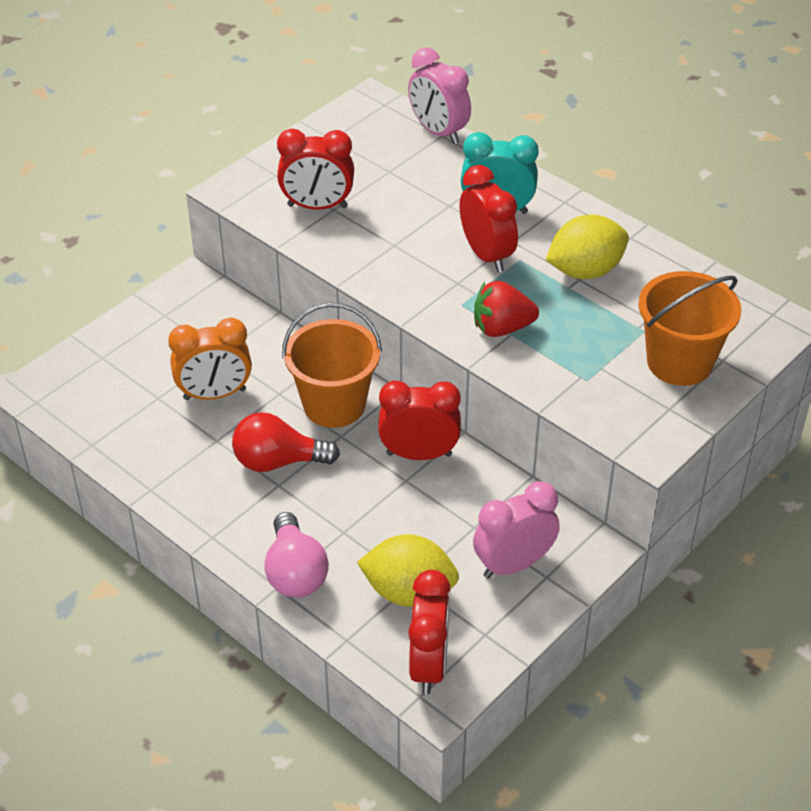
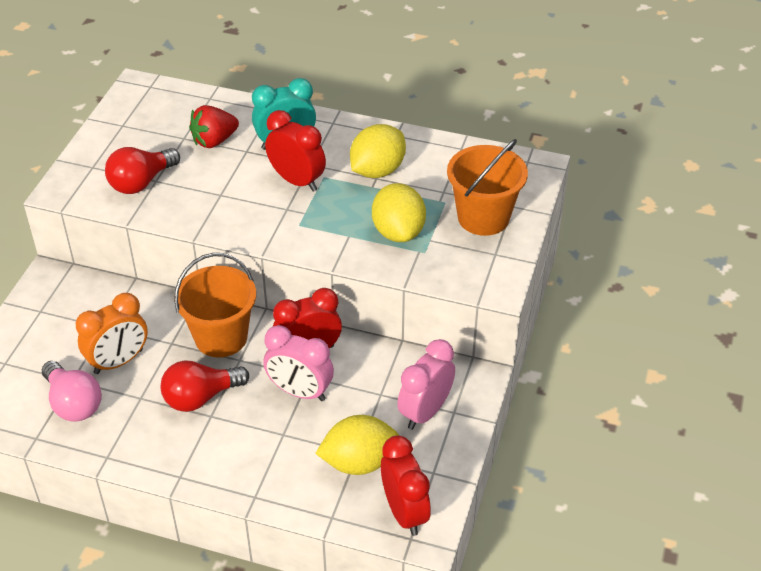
camera: 25 degrees left, 0 degrees up
(295, 572) = (262, 480): pink light bulb -> pink light bulb (73, 403)
(317, 206) = (141, 182): red clock -> red light bulb
(438, 132) = (205, 96): pink clock -> pink clock (300, 392)
(502, 328) = (340, 233): red strawberry -> red strawberry (214, 141)
(569, 347) = (398, 232): none -> yellow lemon

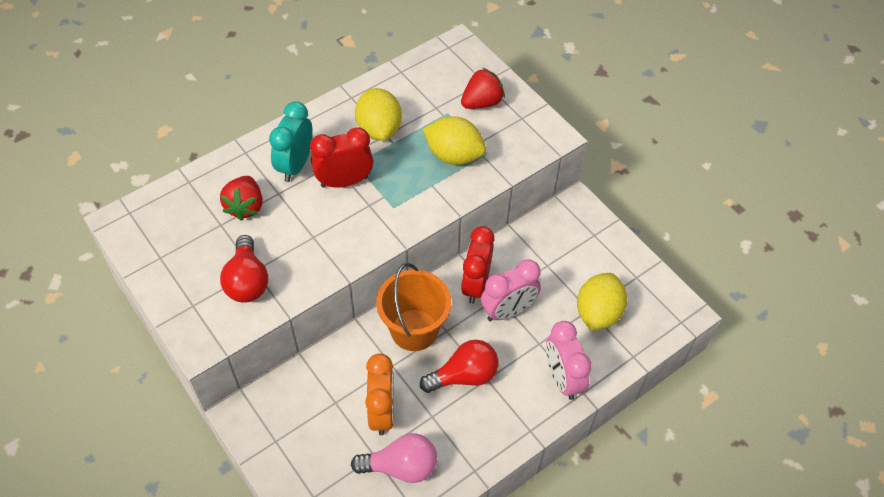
camera: 55 degrees left, 10 degrees up
(200, 397) = (464, 376): red light bulb -> red light bulb turned 120 degrees counterclockwise
(404, 512) = (658, 312): red clock -> none
(425, 412) = (582, 250): pink clock -> pink clock (562, 378)
(483, 217) = (482, 102): orange bucket -> red strawberry

